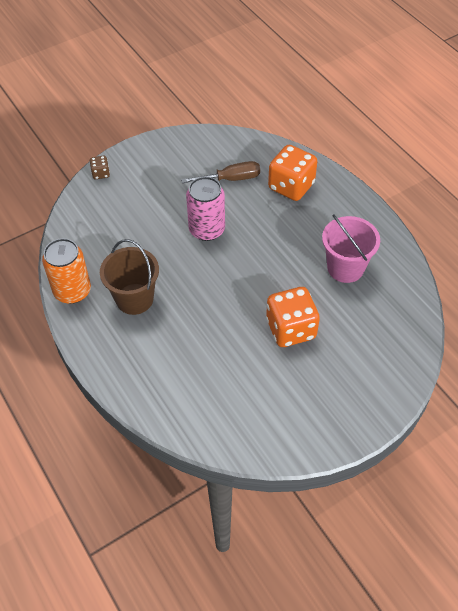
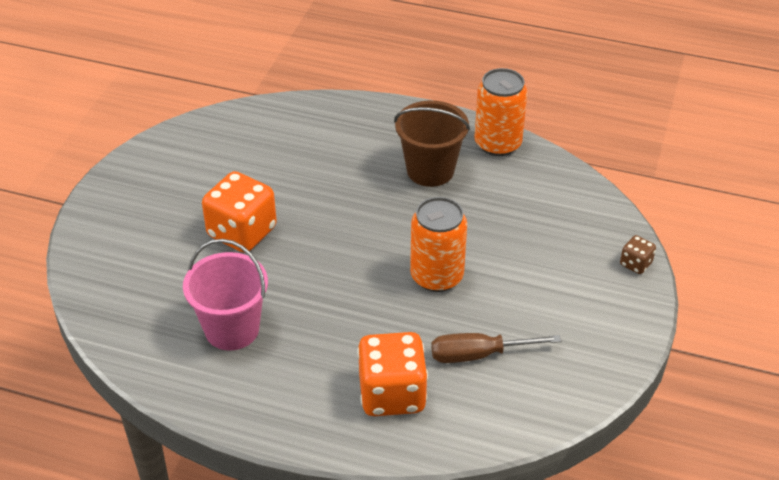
camera: 140 degrees right, 10 degrees down
(207, 229) = (437, 276): pink can -> orange can
(230, 179) = (479, 354): brown screwdriver -> brown screwdriver turned 45 degrees clockwise

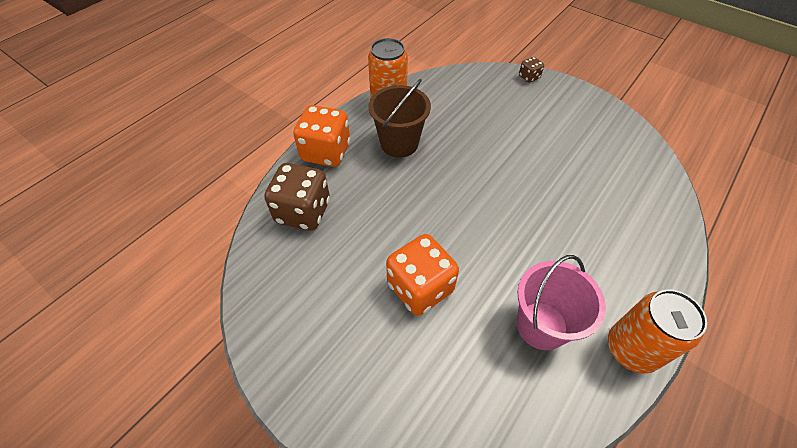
camera: 70 degrees left, 10 degrees up
(297, 128) = (303, 212): none -> brown dice
(392, 394) = (628, 230): orange dice -> orange dice (326, 152)
(437, 276) = (513, 172): orange can -> orange can (631, 349)
(479, 354) = (595, 171): brown screwdriver -> none

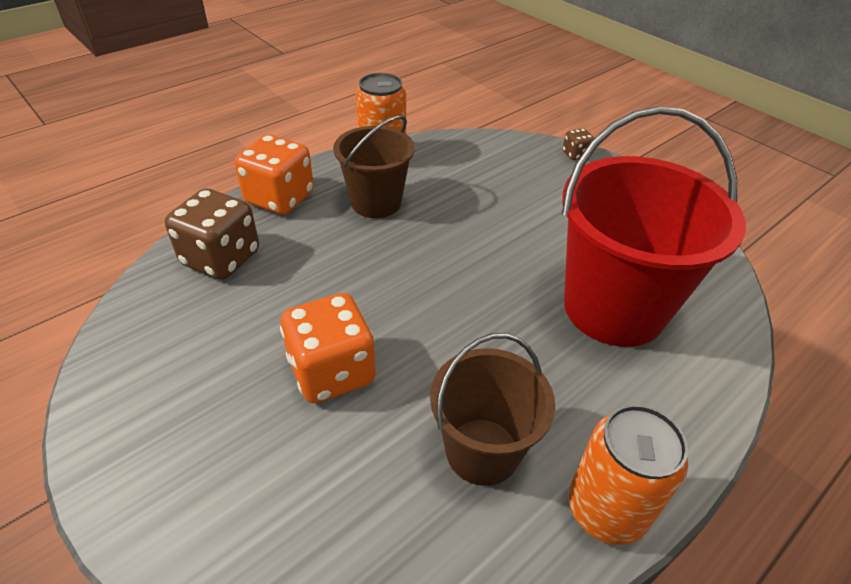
camera: 10 degrees right, 10 degrees down
(541, 325) = (482, 451): pink bucket -> brown bucket
(593, 200) = (614, 308): none -> red bucket

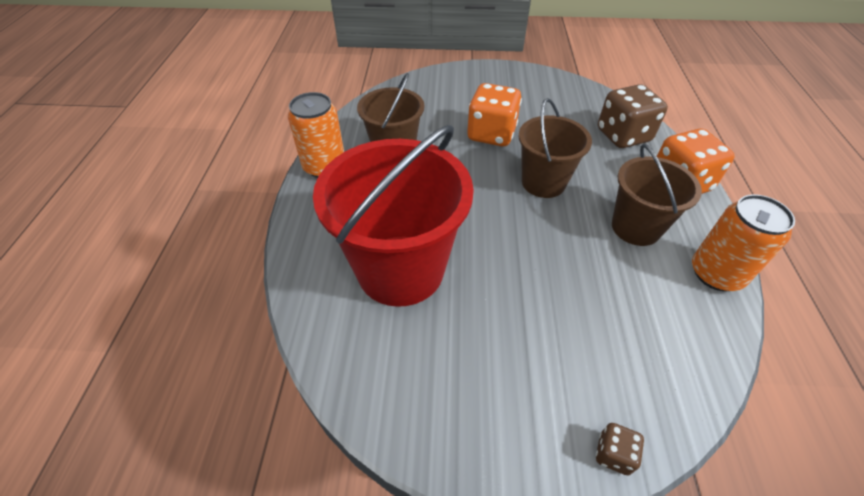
camera: 135 degrees right, 5 degrees up
(379, 279) = (543, 182): none -> brown bucket

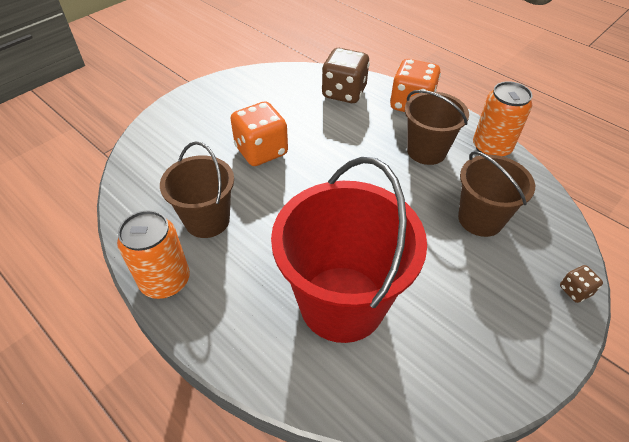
camera: 50 degrees left, 0 degrees up
(543, 182) = (342, 162): brown bucket -> brown bucket (480, 219)

